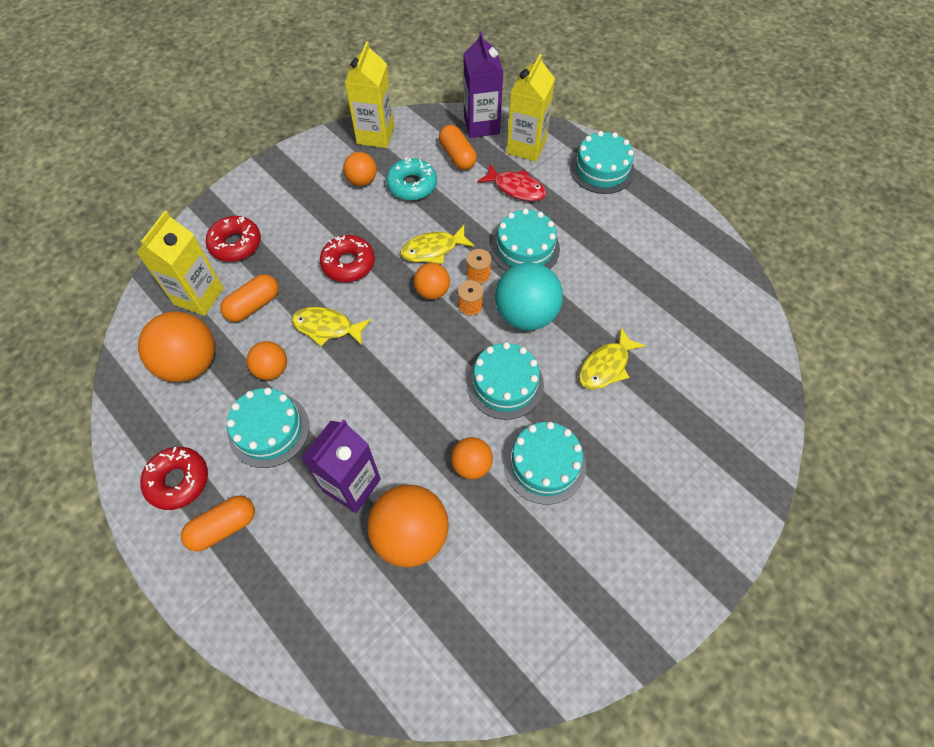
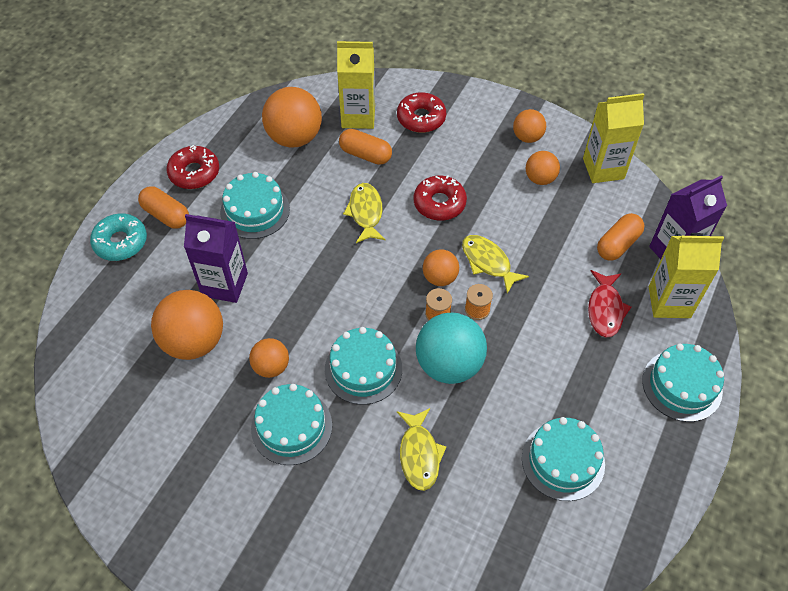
camera: 70 degrees right, 5 degrees down
(272, 369) = (309, 191): orange ball -> orange ball (527, 137)
(412, 185) = (557, 219): turquoise donut -> turquoise donut (120, 242)
(525, 248) = (530, 340): turquoise cake -> turquoise cake (563, 460)
(606, 366) = (419, 454): yellow fish -> yellow fish turned 120 degrees counterclockwise

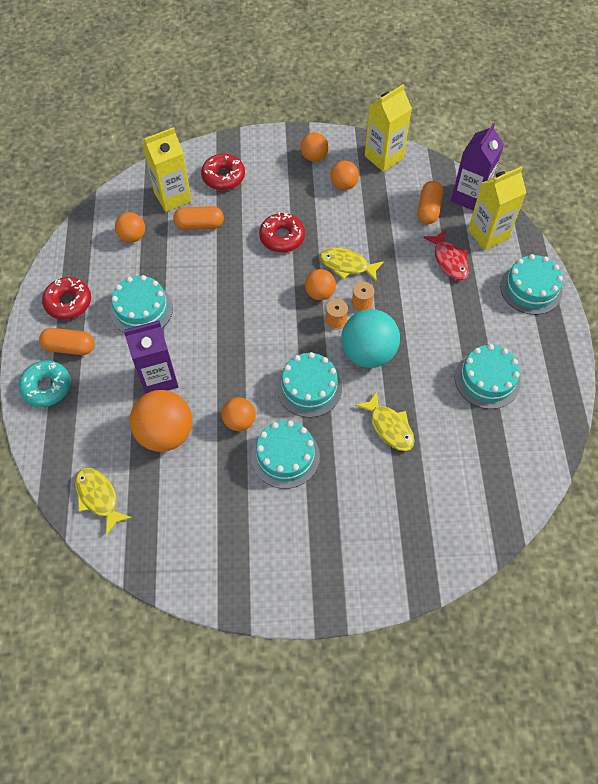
camera: 30 degrees left, 5 degrees up
(294, 137) = (132, 236): orange ball -> orange ball, size x0.56
(365, 212) = (231, 270): yellow fish -> yellow fish (98, 497)

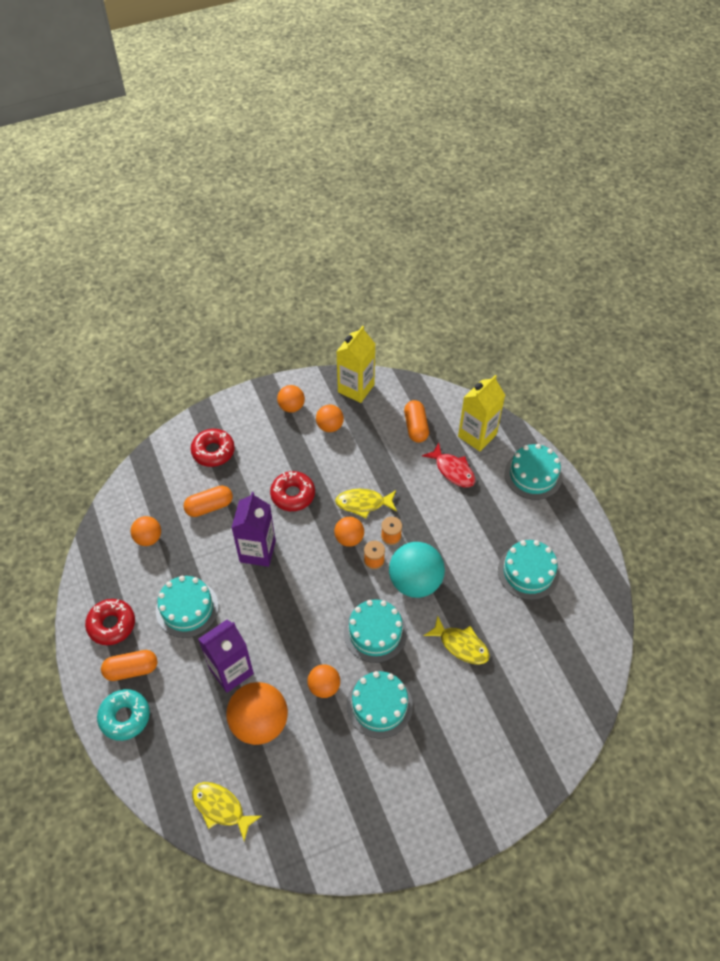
camera: 20 degrees left, 5 degrees down
(172, 197) = (172, 486): yellow carton -> none
(469, 197) = (447, 404): purple carton -> purple carton (257, 551)

